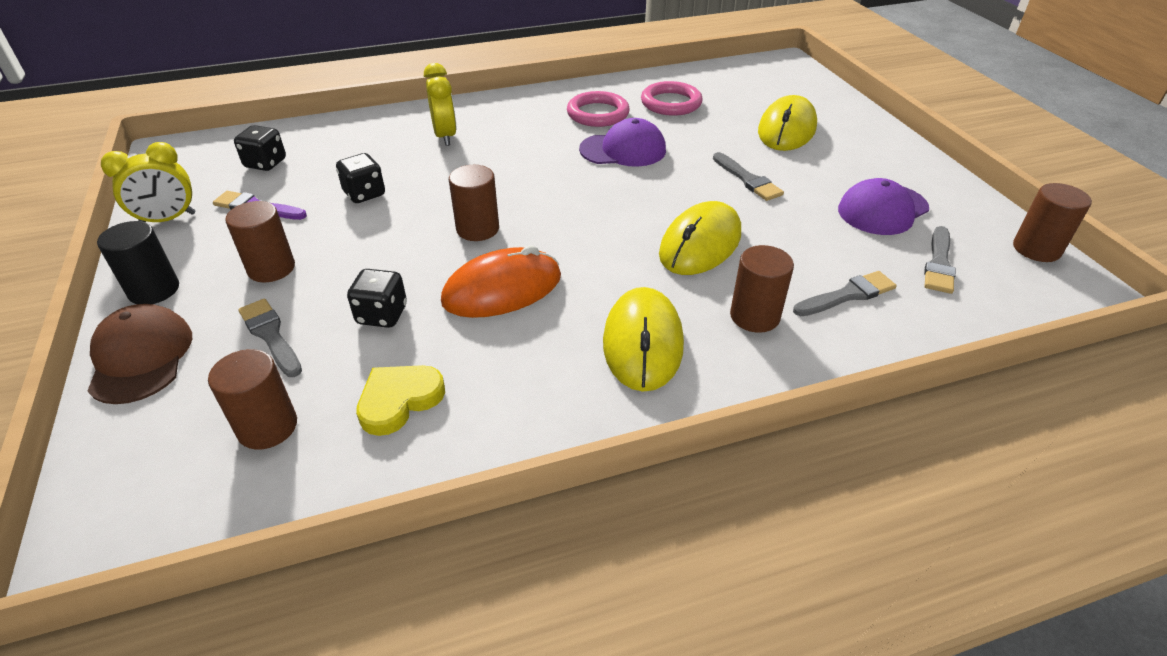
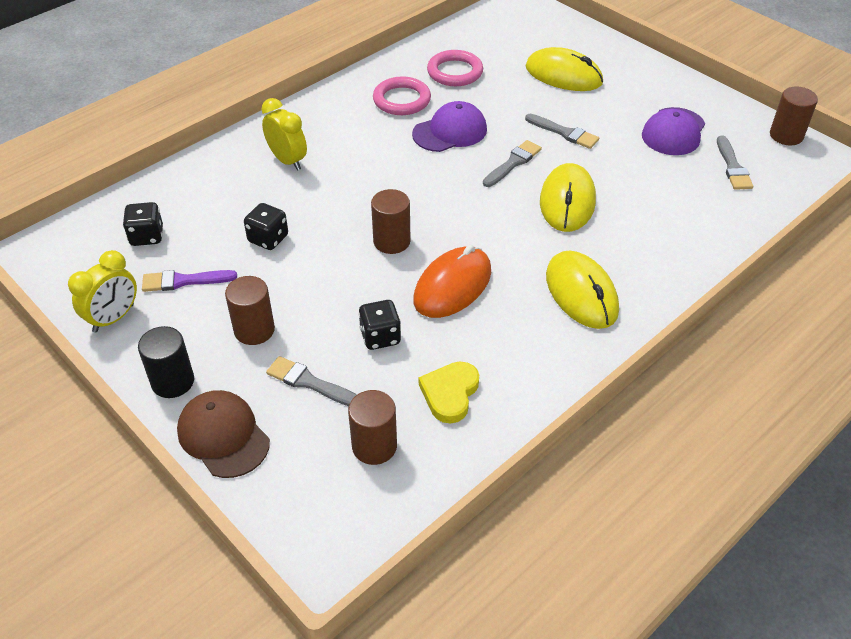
camera: 25 degrees left, 5 degrees up
(754, 316) = (640, 248): brown cylinder -> none
(787, 129) = (563, 75): yellow mouse -> yellow mouse turned 60 degrees counterclockwise
(847, 295) = (689, 211): grey brush -> grey brush (513, 163)

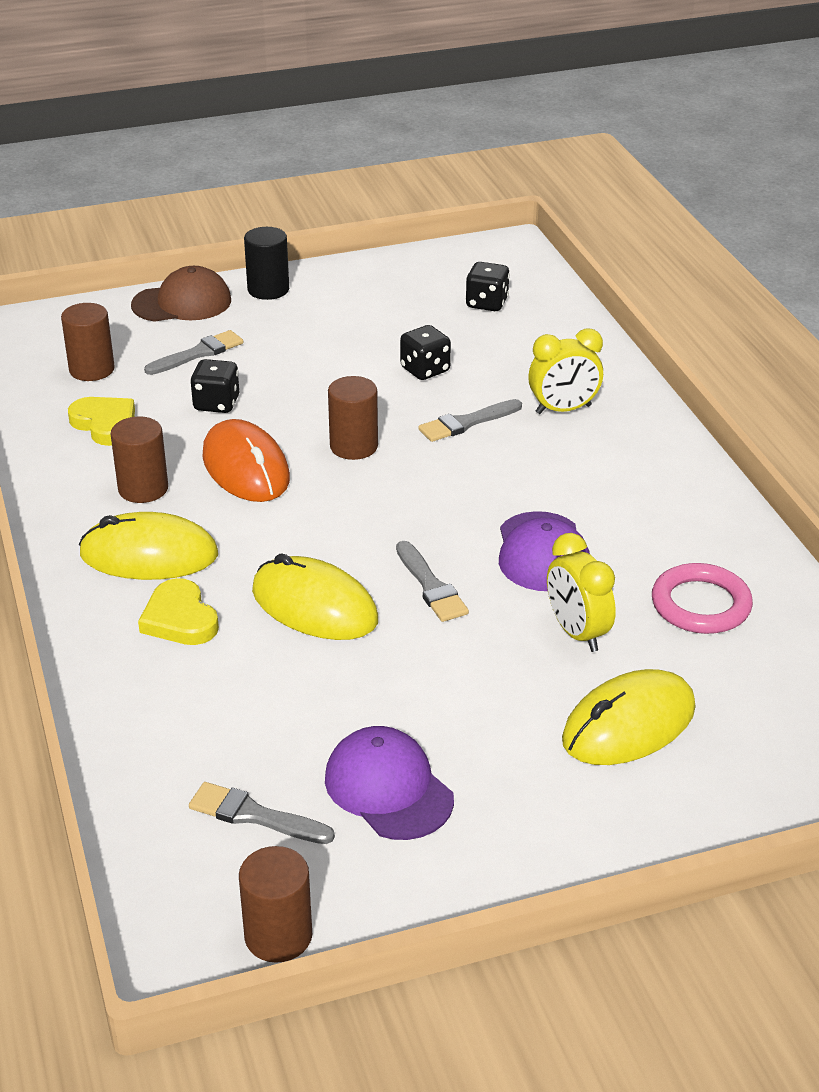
camera: 115 degrees right, 10 degrees down
(114, 318) = (377, 273): yellow clock -> yellow clock (577, 633)
(184, 281) = (399, 313): purple brush -> none
(254, 330) = (294, 338): brown cylinder -> brown cylinder (143, 489)
(402, 100) = (649, 531): pink ring -> none
(564, 133) = (467, 662): grey brush -> grey brush (466, 423)
(626, 252) = (180, 619): none -> yellow heart

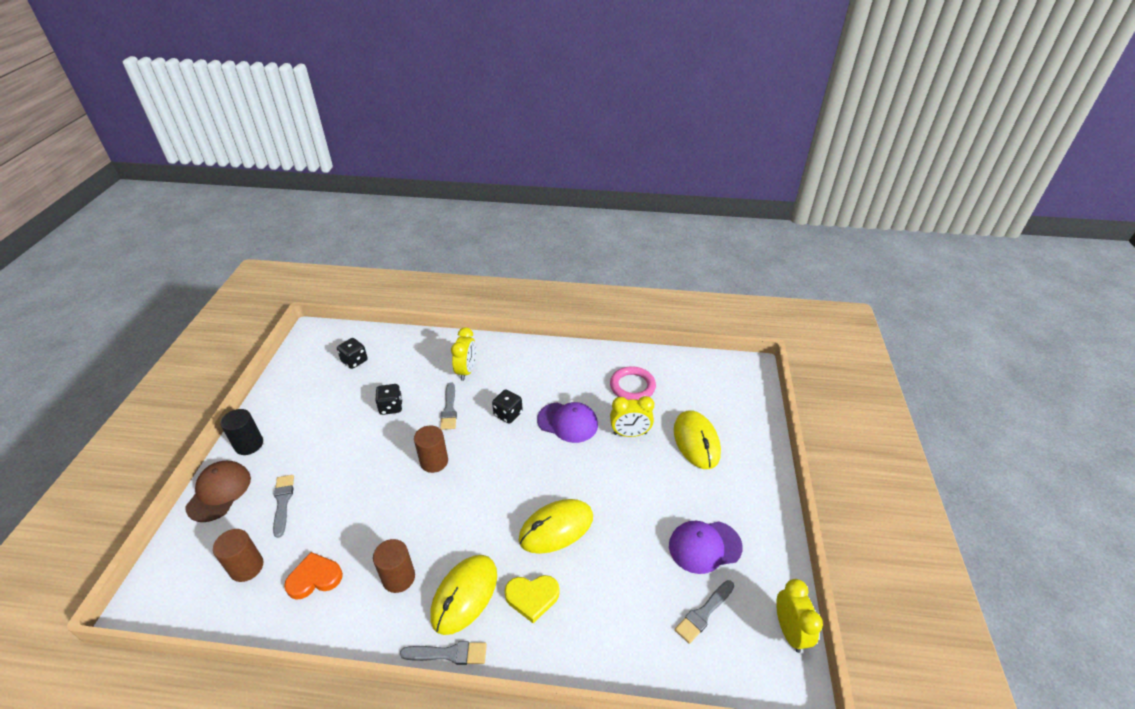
camera: 65 degrees left, 5 degrees up
(105, 424) = (314, 578): yellow heart -> orange heart
(216, 404) = (343, 510): black dice -> black dice (508, 414)
(246, 467) = (416, 517): orange mouse -> none
(278, 936) = (789, 631): brown cylinder -> yellow clock
(431, 586) = (568, 473): grey brush -> grey brush (448, 654)

